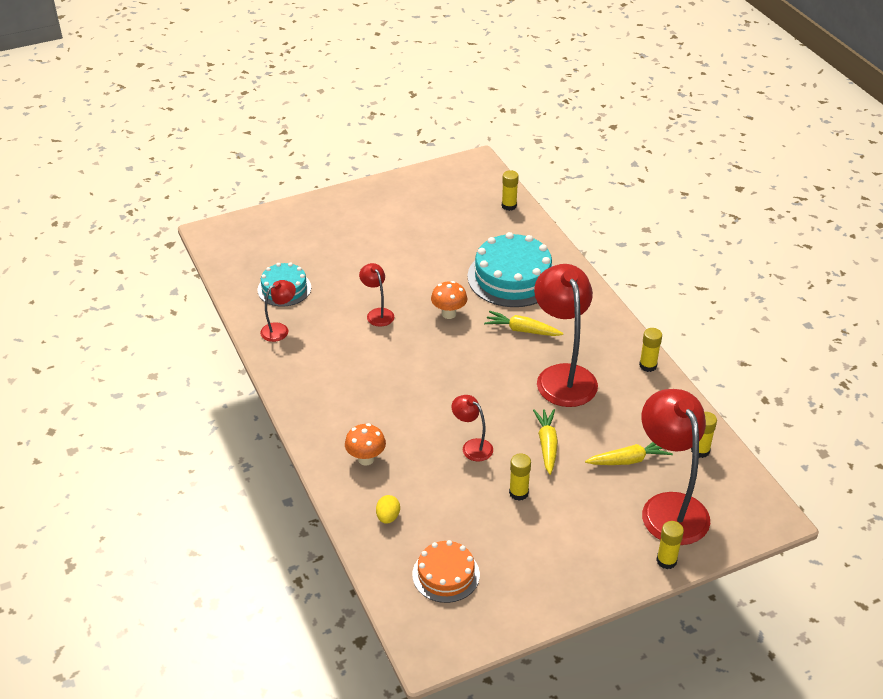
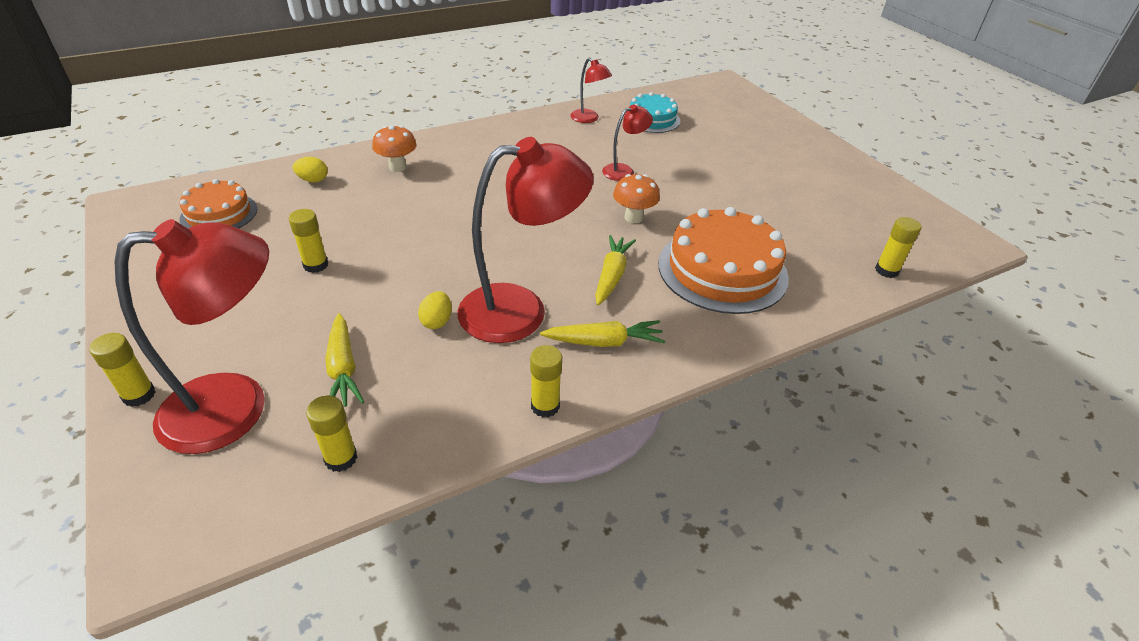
camera: 85 degrees right, 0 degrees up
(472, 446) = (401, 232): red lamp -> none
(512, 277) = (722, 270): turquoise cake -> orange cake
(547, 444) = (391, 291): yellow carrot -> yellow carrot (604, 342)
(578, 417) = (437, 321): none -> yellow egg

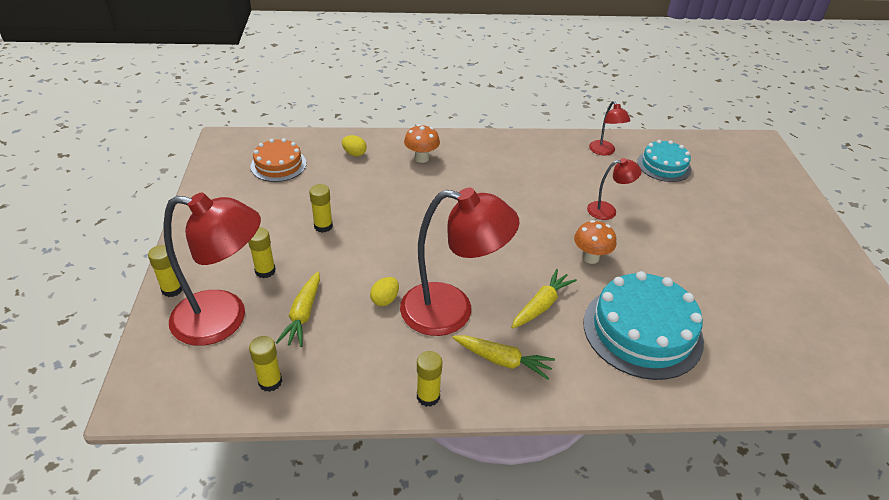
camera: 25 degrees right, 0 degrees up
(722, 270) = (642, 331): orange cake -> turquoise cake
(886, 270) = (807, 383): yellow glue stick -> yellow glue stick (265, 271)

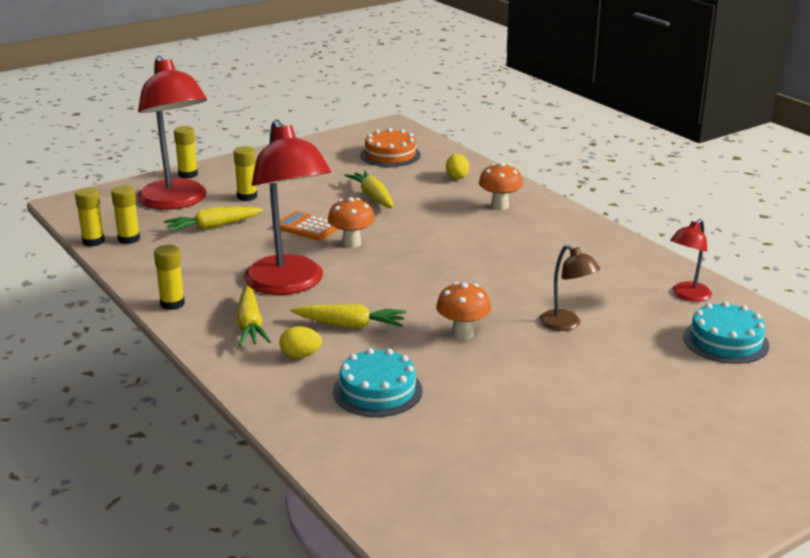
camera: 60 degrees right, 15 degrees down
(323, 226) = (332, 198): yellow glue stick -> yellow glue stick (93, 241)
(343, 205) = (373, 197): none -> yellow carrot
(361, 261) = (307, 227): none -> orange calculator
(385, 300) = (269, 252): yellow egg -> yellow egg (300, 356)
(412, 249) = (351, 243): none -> orange mushroom
(608, 210) = (566, 324): red lamp -> brown lamp
(642, 331) = (377, 391): turquoise cake -> turquoise cake, size x0.59

